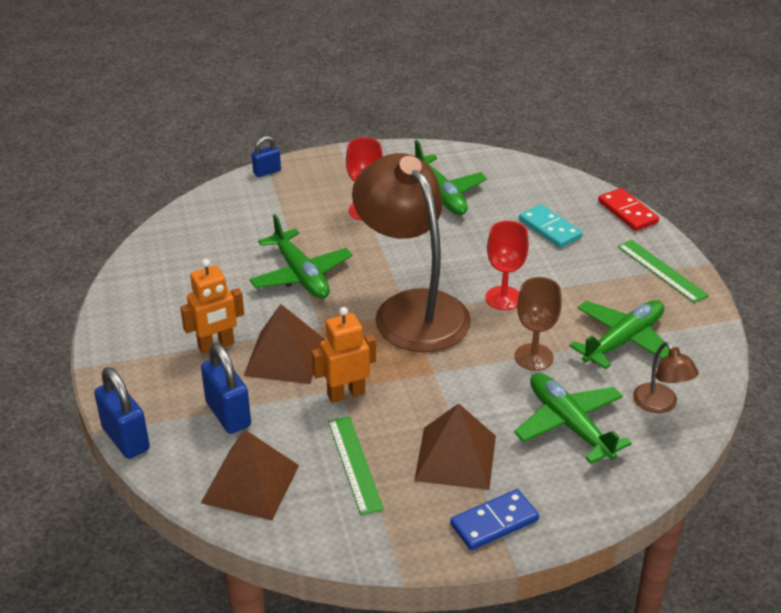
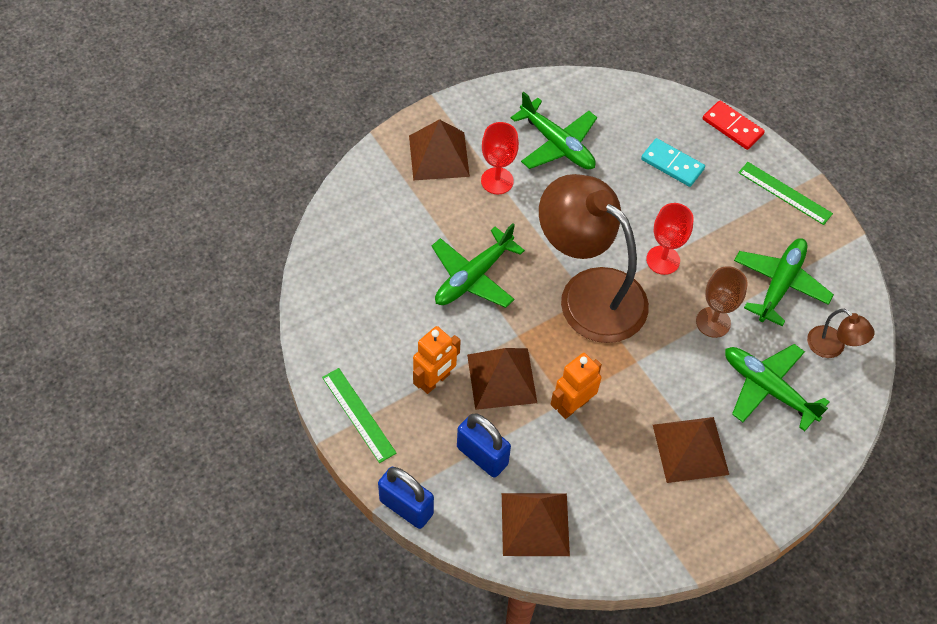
camera: 20 degrees left, 20 degrees up
(267, 172) = (381, 150): blue padlock -> none
(301, 275) = (473, 277): green plane -> green plane turned 90 degrees clockwise
(319, 184) = (439, 156): none -> brown pyramid
(354, 464) = (611, 479): green ruler -> green ruler (358, 415)
(494, 522) = (745, 506): blue domino -> none

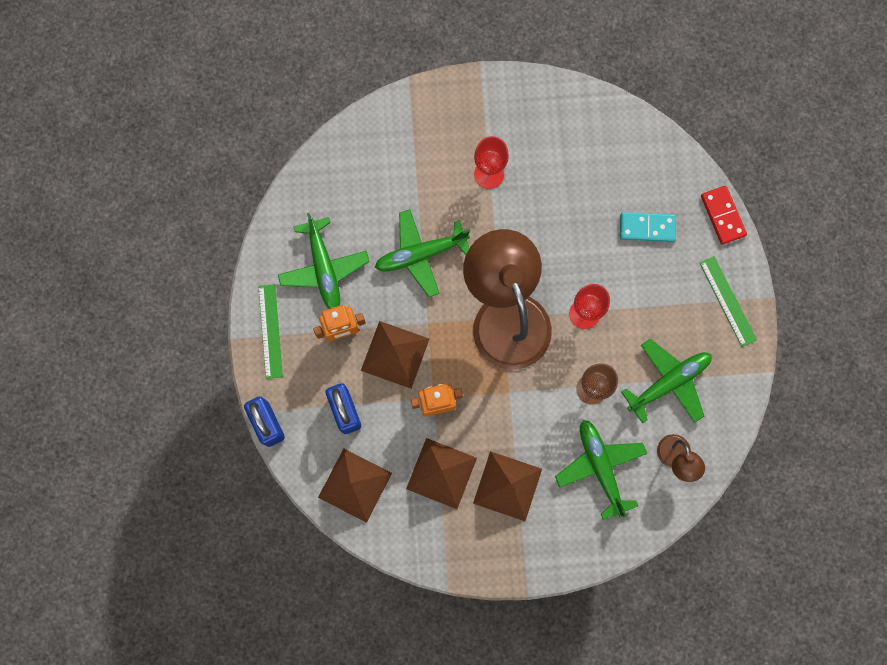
camera: 30 degrees right, 20 degrees up
(439, 156) = (453, 127): brown pyramid -> brown pyramid (441, 473)
(557, 144) = (559, 162): green plane -> green plane (324, 268)
(672, 164) = (647, 228): turquoise domino -> turquoise domino turned 60 degrees counterclockwise

